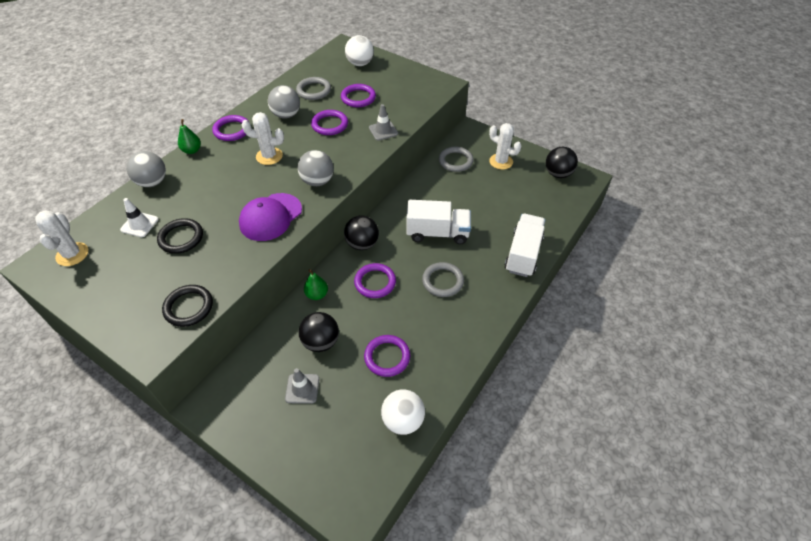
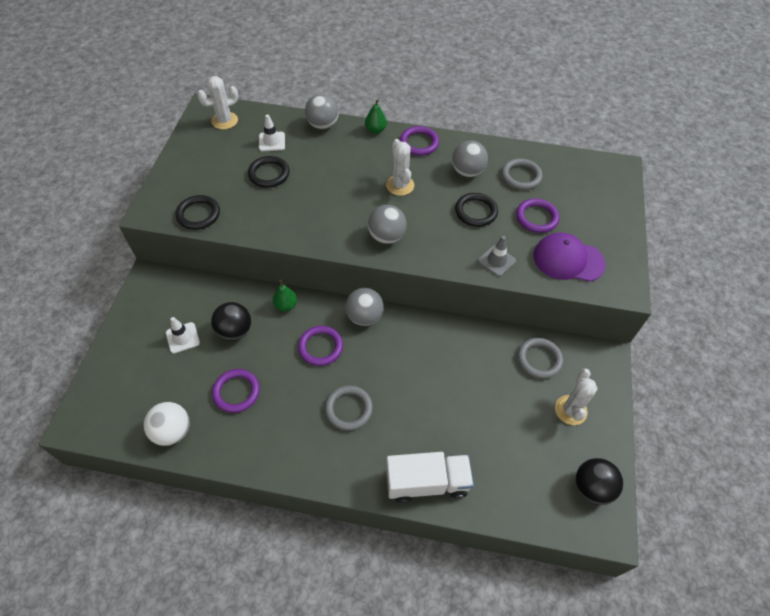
camera: 65 degrees right, 5 degrees up
(270, 217) = (321, 222): purple cap -> purple cap (568, 260)
(302, 388) = (182, 338): grey traffic cone -> white traffic cone
(330, 125) = (476, 211): purple ring -> black ring
(360, 64) = (598, 195): white ball -> none
(362, 244) = (364, 316): black ball -> grey ball
(437, 233) = (414, 380): white truck -> none

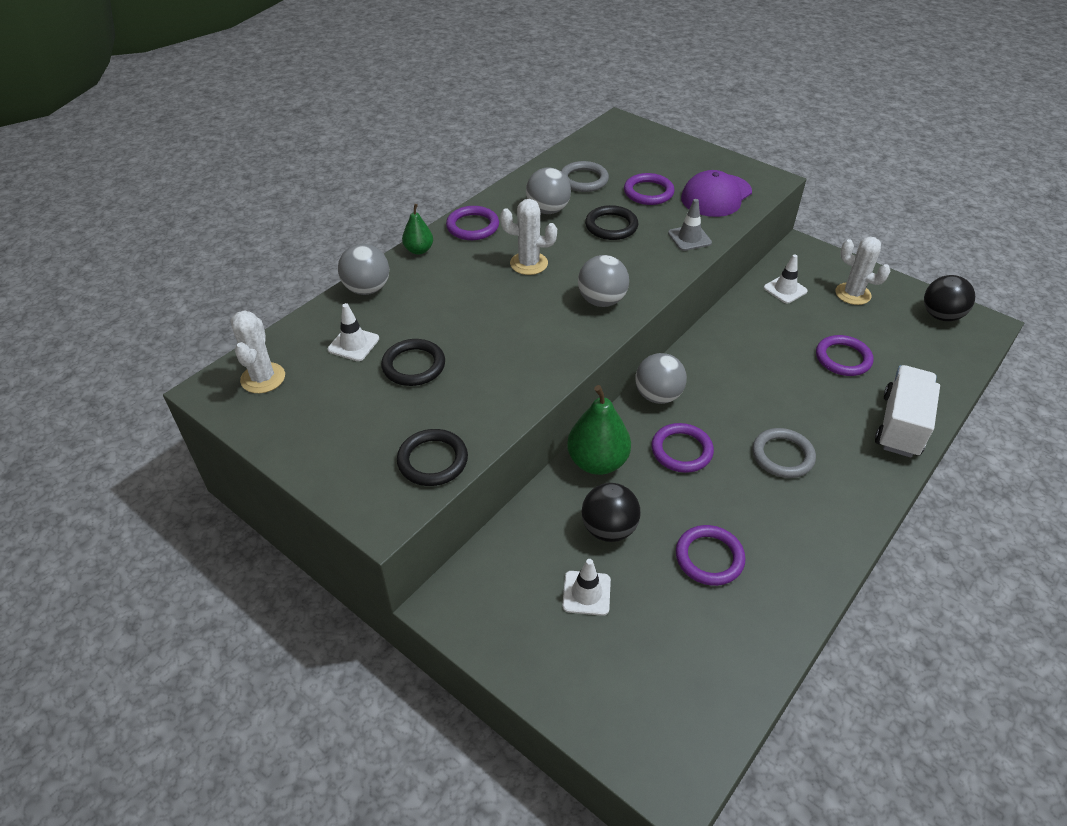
camera: 60 degrees left, 10 degrees down
(172, 431) = (741, 651): white ball -> none
(286, 305) = (597, 462): green pear -> green pear, size x1.78
(481, 422) = (843, 358): none -> purple ring
(539, 359) = (785, 289): grey ring -> white traffic cone

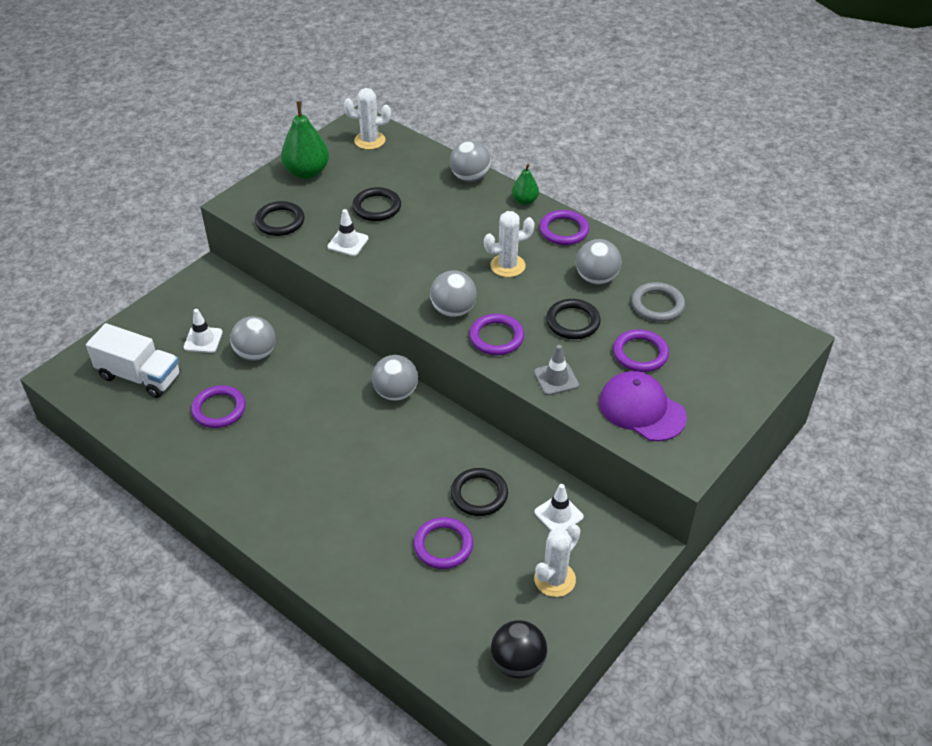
camera: 90 degrees right, 0 degrees up
(353, 344) = (403, 176): white traffic cone -> white traffic cone (348, 243)
(529, 263) = (507, 266): white cactus -> white cactus turned 60 degrees clockwise
(597, 462) = (323, 350): green pear -> green pear (307, 172)
(608, 529) = (256, 354): black ball -> grey ball
(681, 450) = (329, 403): purple ring -> purple ring (496, 337)
(777, 336) = (479, 494): none -> black ring
(782, 455) = (315, 471): grey ring -> none
(900, 425) = (344, 573): white truck -> white truck (140, 376)

